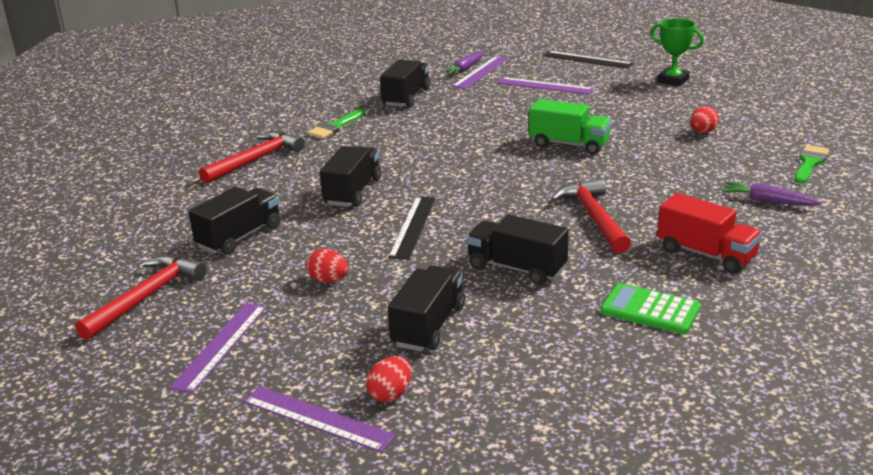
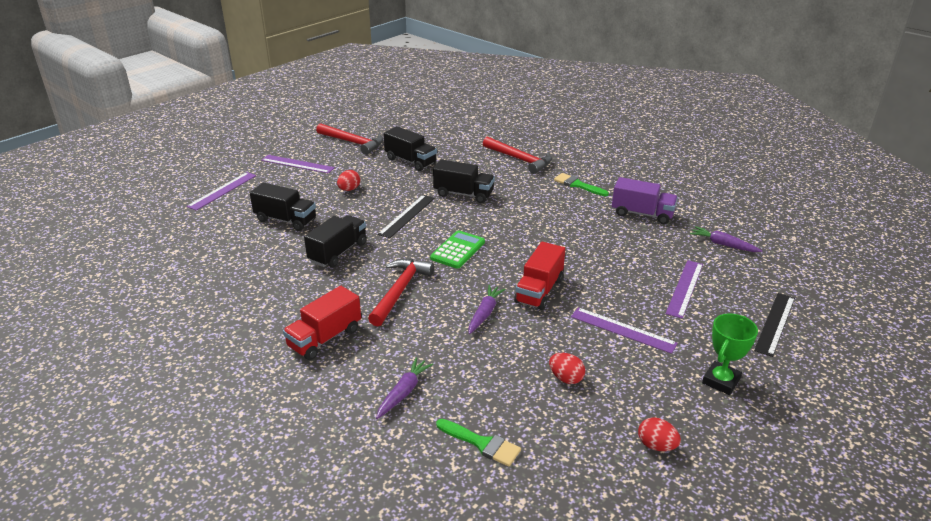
camera: 90 degrees right, 5 degrees up
(390, 394) = (229, 209): red egg -> red egg (656, 445)
(406, 98) = (642, 214): black truck -> purple truck
(412, 227) = (407, 216): black ruler -> black ruler turned 75 degrees counterclockwise
(480, 72) = (715, 253): purple ruler -> purple ruler (623, 330)
(569, 144) = (539, 291): green truck -> red truck
(594, 217) = (400, 291): red hammer -> red hammer turned 60 degrees counterclockwise
(619, 169) = (485, 313): none -> purple carrot
(650, 310) = (263, 301): green calculator -> green calculator (458, 250)

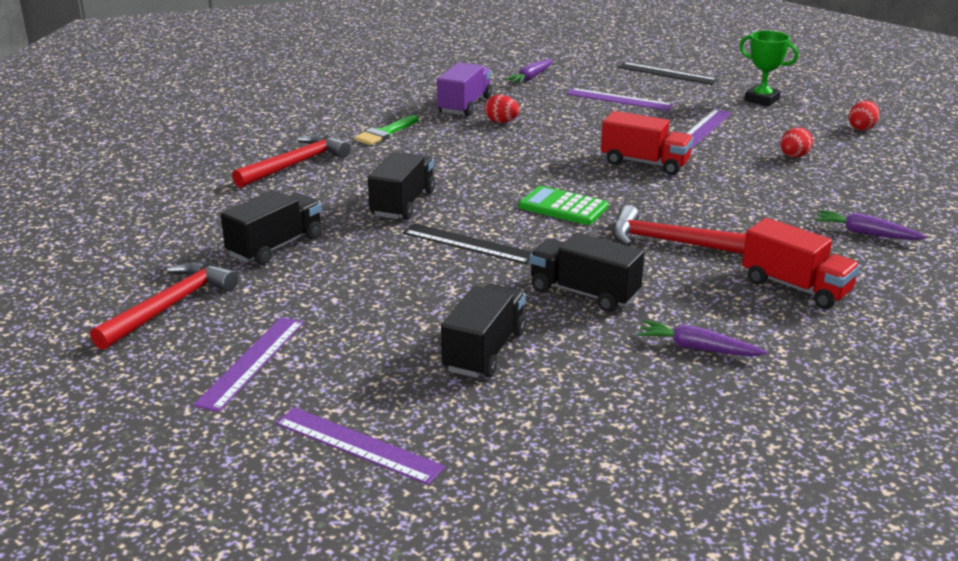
camera: 90 degrees left, 5 degrees down
(349, 189) = (374, 297): red egg -> red egg (501, 122)
(482, 444) = (913, 194): green brush -> none
(485, 313) = (701, 192): purple carrot -> purple carrot (697, 348)

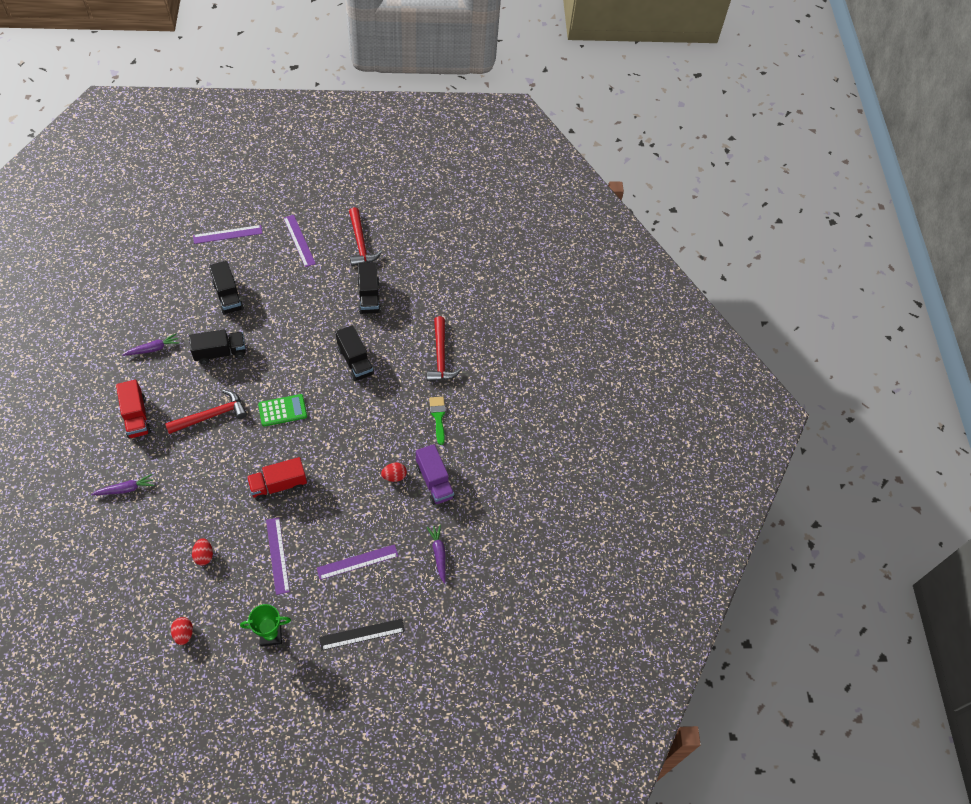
camera: 130 degrees right, 30 degrees up
(469, 244) = (296, 352): black ruler -> none
(796, 287) = (136, 417): red truck -> red truck turned 105 degrees counterclockwise

